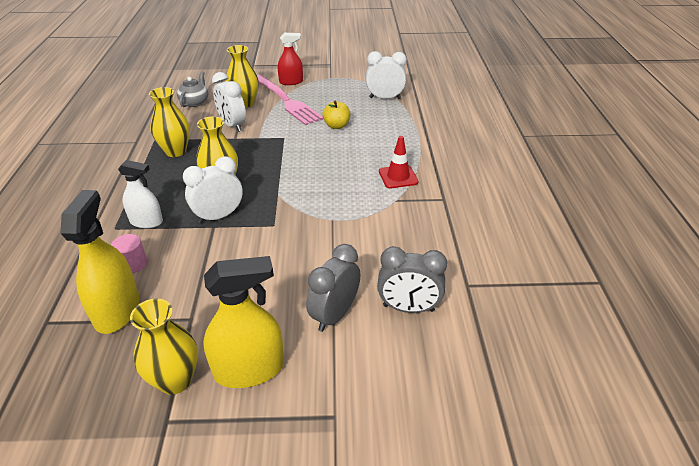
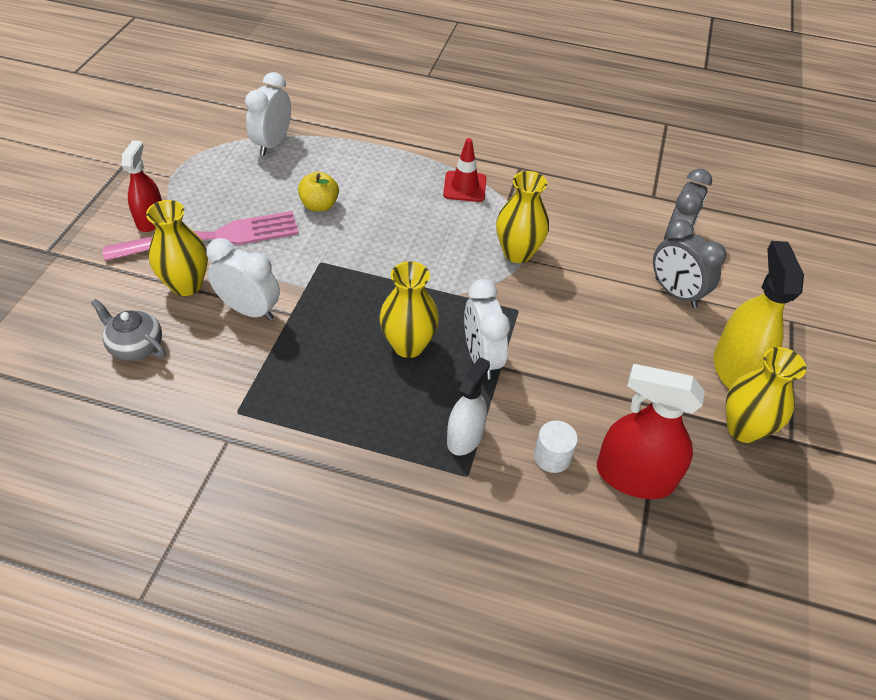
camera: 75 degrees left, 10 degrees up
(117, 310) = (634, 476): yellow spray bottle -> red spray bottle
(133, 264) = (552, 457): pink cylinder -> white cylinder
(175, 151) = (290, 388): yellow vase -> yellow vase (517, 253)
(232, 125) = (249, 310): white clock -> white clock turned 135 degrees counterclockwise

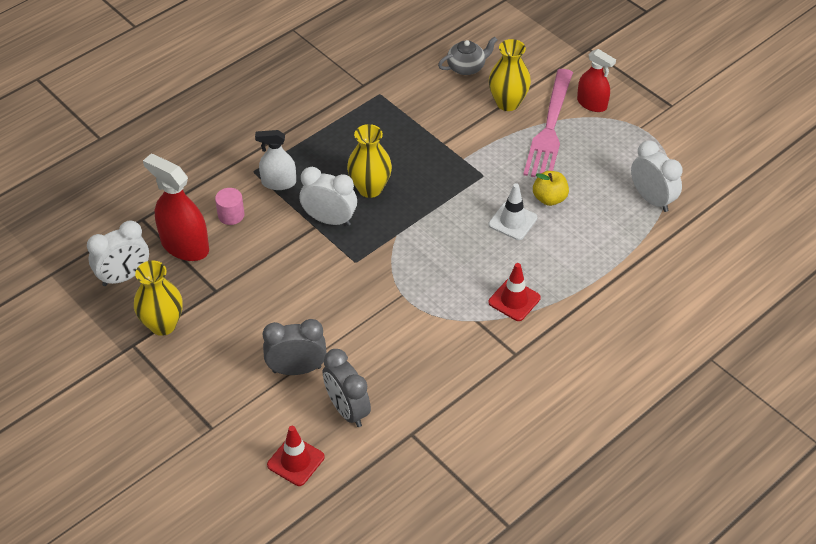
camera: 125 degrees right, 0 degrees up
(249, 310) = (461, 125): white clock -> white clock (124, 277)
(369, 219) = (512, 221): none -> white traffic cone
(465, 437) = (278, 182): white spray bottle -> white spray bottle turned 120 degrees clockwise
(517, 253) = (411, 293): yellow vase -> none
(552, 457) = (231, 215): white cylinder -> pink cylinder
(634, 476) = (185, 246): red spray bottle -> red spray bottle turned 105 degrees counterclockwise
(735, 369) = (205, 356): yellow spray bottle -> none
(752, 250) = (295, 461): none -> red traffic cone

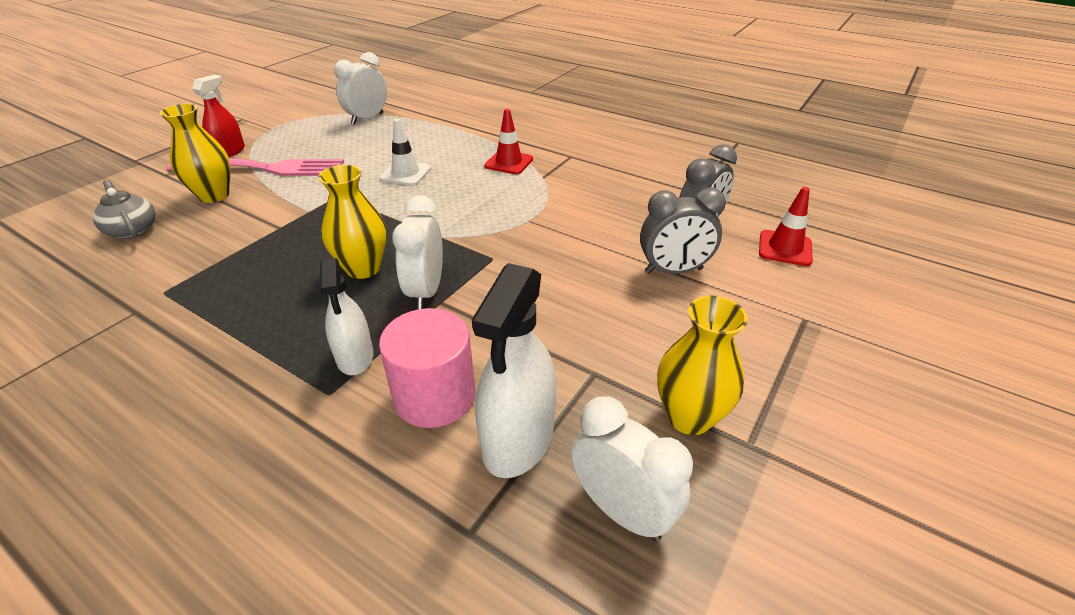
camera: 105 degrees left, 10 degrees down
(185, 246) = (518, 439): red spray bottle -> white spray bottle
(231, 215) = (434, 396): pink cylinder -> pink cylinder, size x1.80
(297, 369) = (673, 271): grey clock -> grey clock turned 75 degrees counterclockwise
(549, 198) = (371, 159): yellow apple -> none

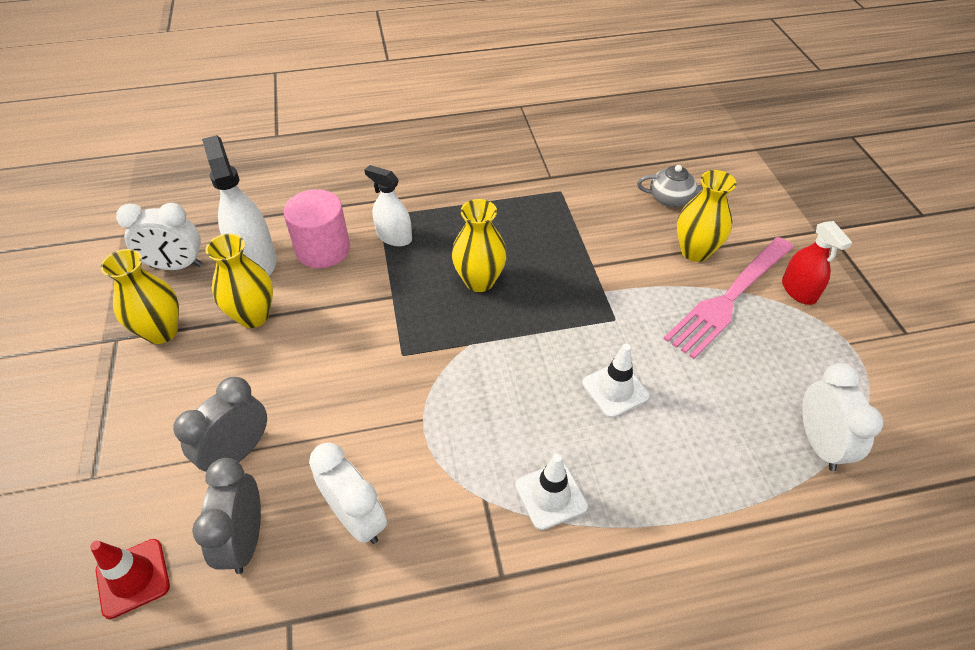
camera: 135 degrees right, 10 degrees up
(426, 291) = (412, 296): white clock -> white clock (357, 518)
(509, 162) = (551, 496): red traffic cone -> white traffic cone
(578, 368) = (253, 316): none -> yellow vase

